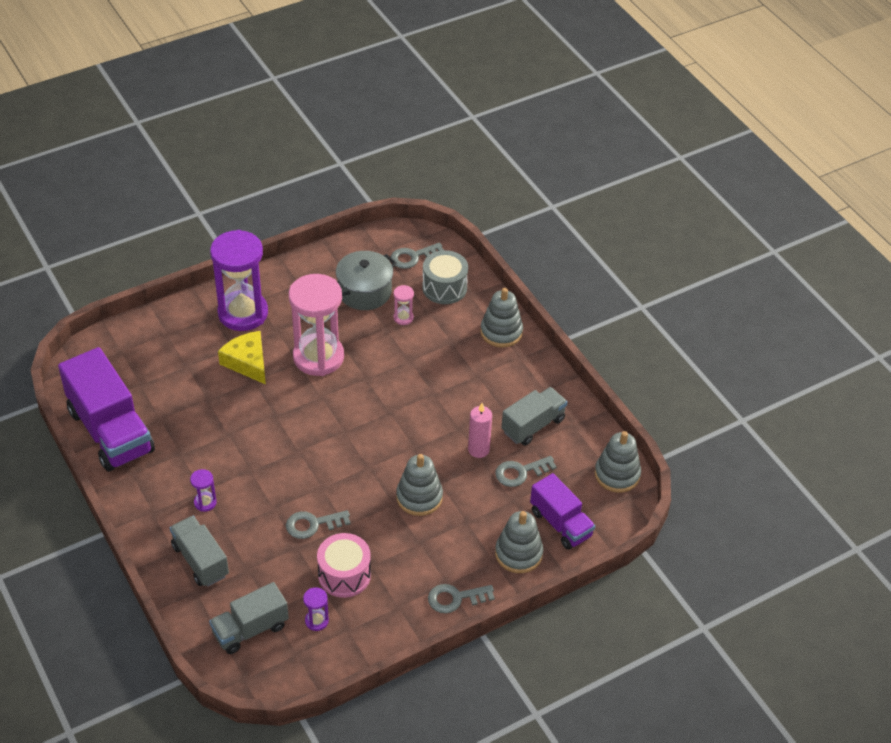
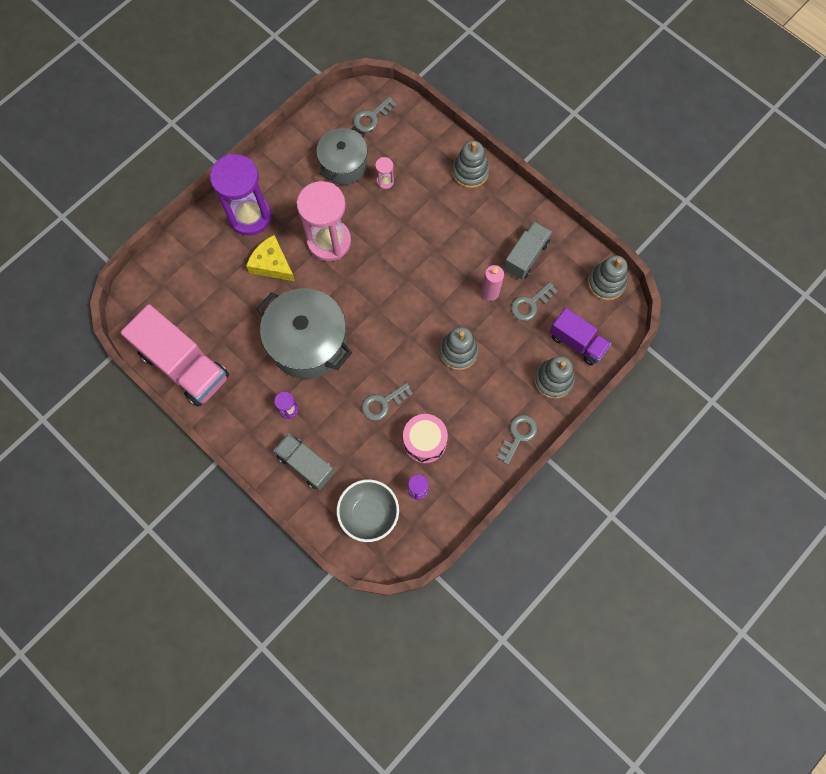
camera: 15 degrees left, 25 degrees up
(110, 431) = (184, 365): purple truck -> pink truck
(250, 629) = (369, 514): grey truck -> grey bowl
(254, 445) = (308, 342): none -> grey pot
(444, 287) = (408, 141): grey drum -> none
(455, 598) = (518, 435): grey key -> grey key turned 150 degrees clockwise

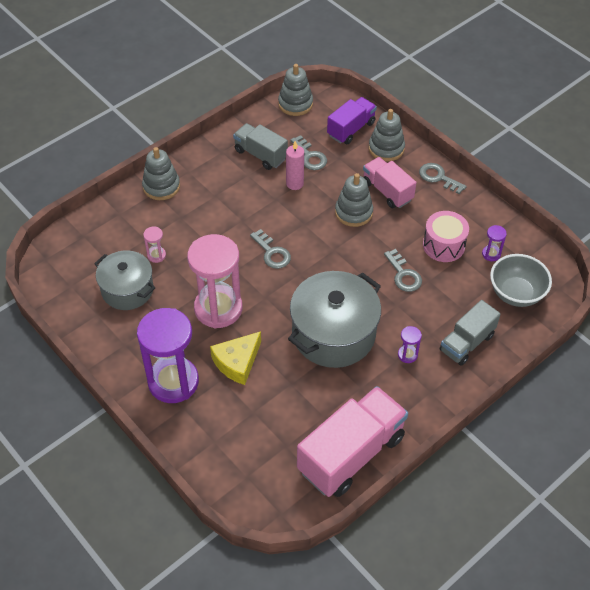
camera: 85 degrees left, 20 degrees down
(371, 117) = (75, 261): grey key -> grey key (272, 253)
(491, 383) = (387, 191): none -> pink truck

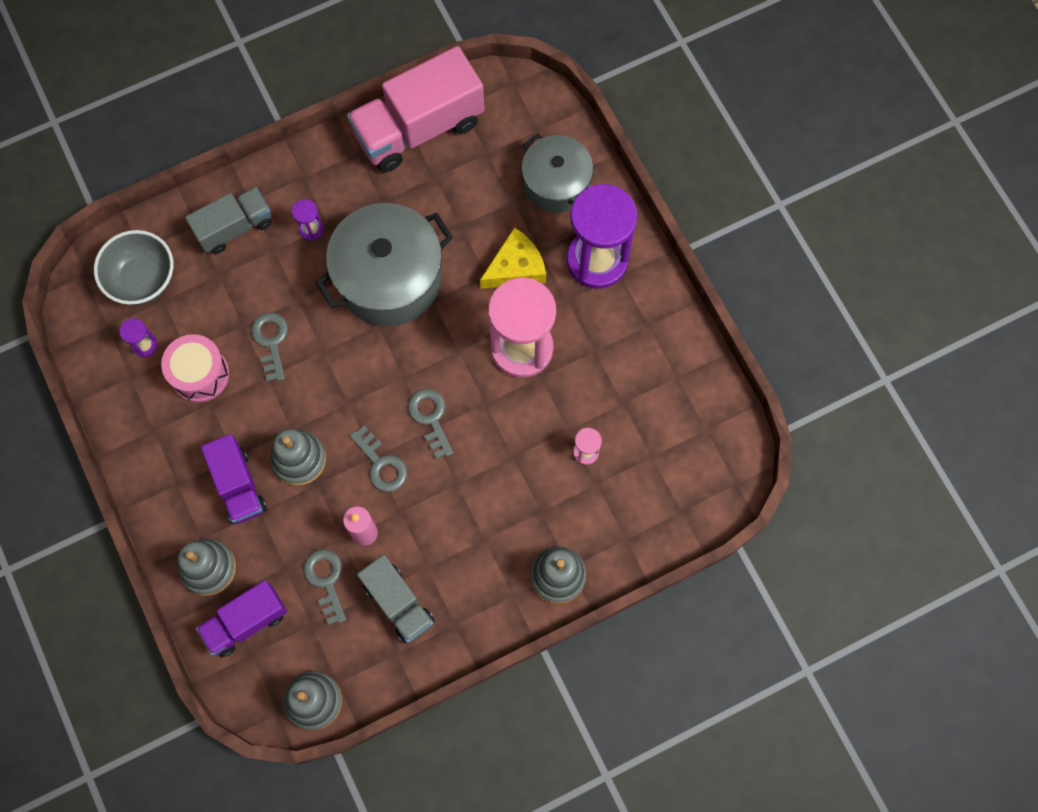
camera: 165 degrees left, 20 degrees up
(127, 290) = (632, 405): grey pot -> grey pot (556, 183)
(387, 191) = (238, 485): pink truck -> purple truck
(438, 177) = (156, 492): grey key -> grey key (381, 464)

